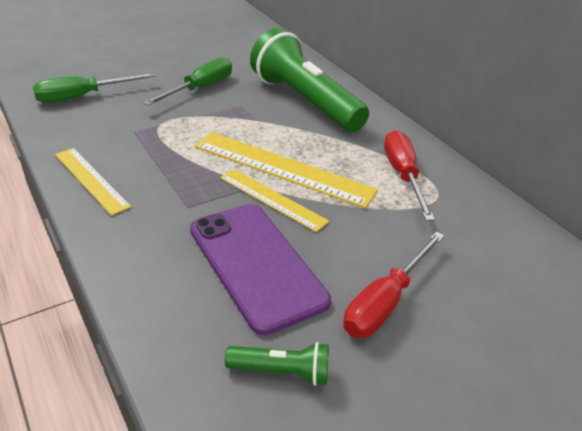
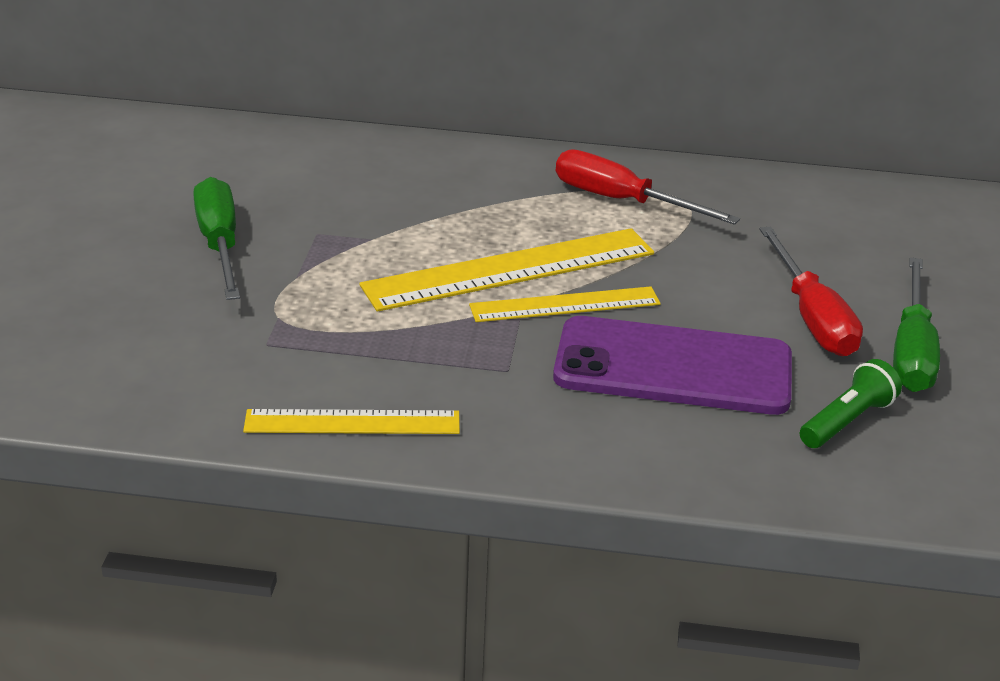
camera: 50 degrees left, 5 degrees down
(83, 96) = (92, 352): green screwdriver -> green screwdriver (911, 351)
(305, 102) = (375, 184): green flashlight -> none

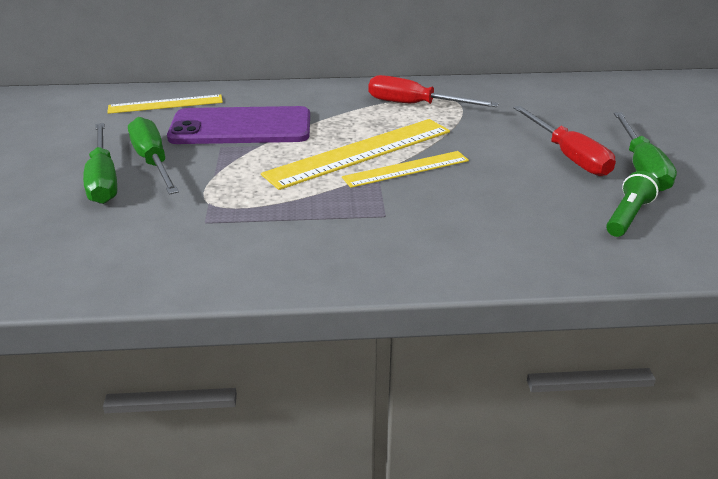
camera: 10 degrees left, 0 degrees up
(148, 263) = (103, 179): none -> green screwdriver
(352, 422) = (286, 267): yellow ruler -> yellow ruler (165, 104)
(673, 367) = (496, 198): purple phone -> purple phone (241, 127)

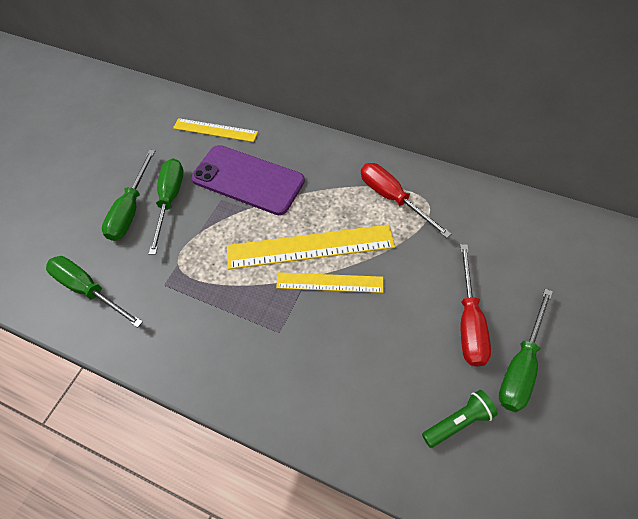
camera: 30 degrees right, 25 degrees up
(99, 253) = (89, 290): none -> green screwdriver

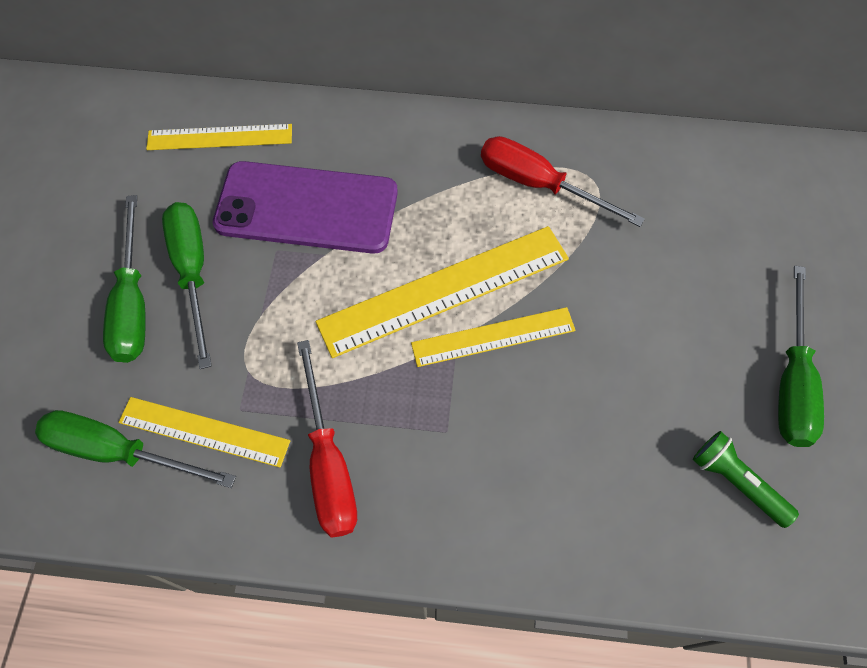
camera: 20 degrees left, 5 degrees up
(139, 292) = (204, 432): none -> yellow ruler
(457, 421) = (736, 482): green flashlight -> green flashlight turned 90 degrees counterclockwise
(468, 321) = (705, 339): red screwdriver -> red screwdriver (328, 463)

